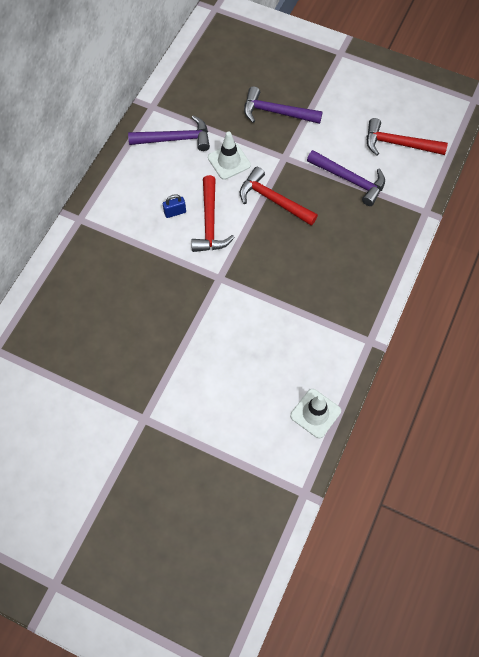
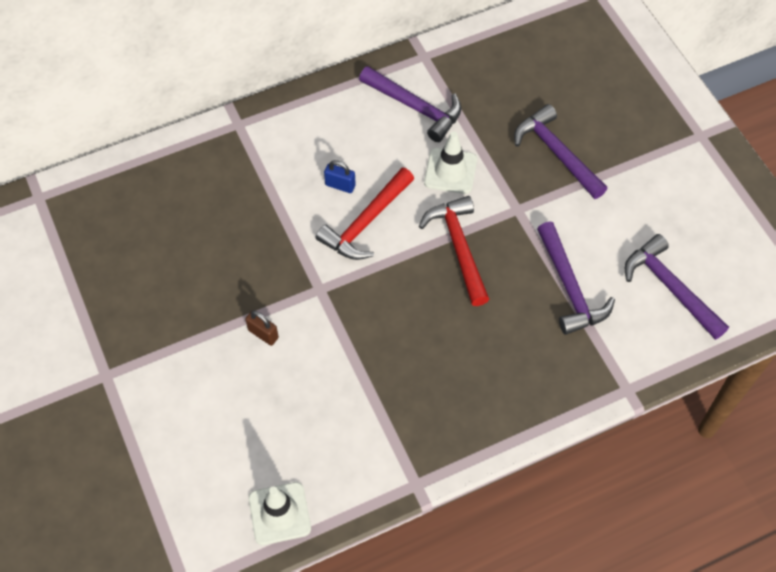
camera: 40 degrees right, 5 degrees down
(212, 326) = (263, 334): none -> brown padlock
(398, 144) = (669, 287): red hammer -> purple hammer

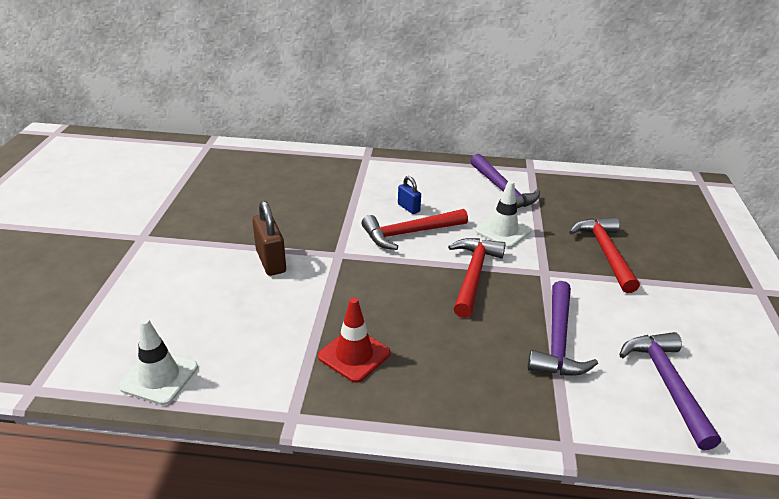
camera: 30 degrees right, 25 degrees down
(263, 334) = (271, 261): brown padlock -> brown padlock, size x1.70
(419, 397) = (354, 355): none -> red traffic cone
(556, 153) = (605, 253): purple hammer -> red hammer

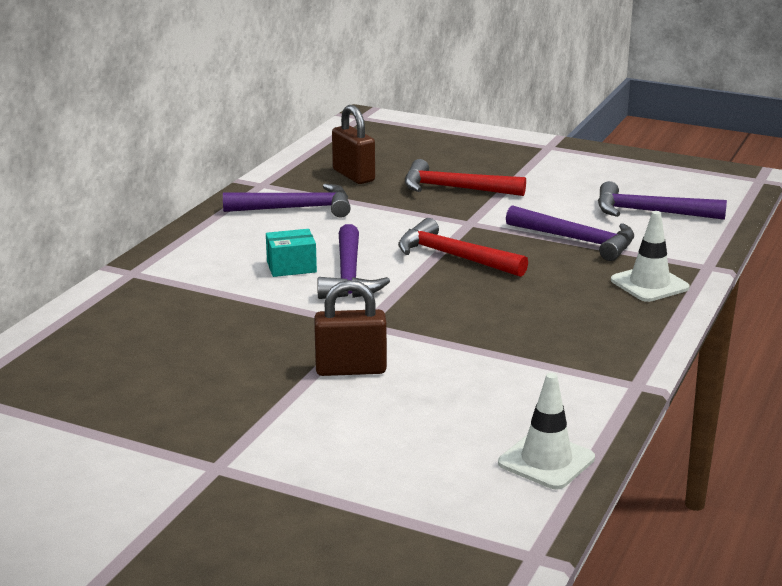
camera: 70 degrees left, 10 degrees down
(354, 355) = (556, 340): red traffic cone -> none
(408, 208) = (291, 267): blue padlock -> turquoise box
(409, 233) = (349, 276): red hammer -> purple hammer
(503, 231) = (381, 225): white traffic cone -> white traffic cone (649, 284)
(582, 201) = (353, 175): none -> brown padlock

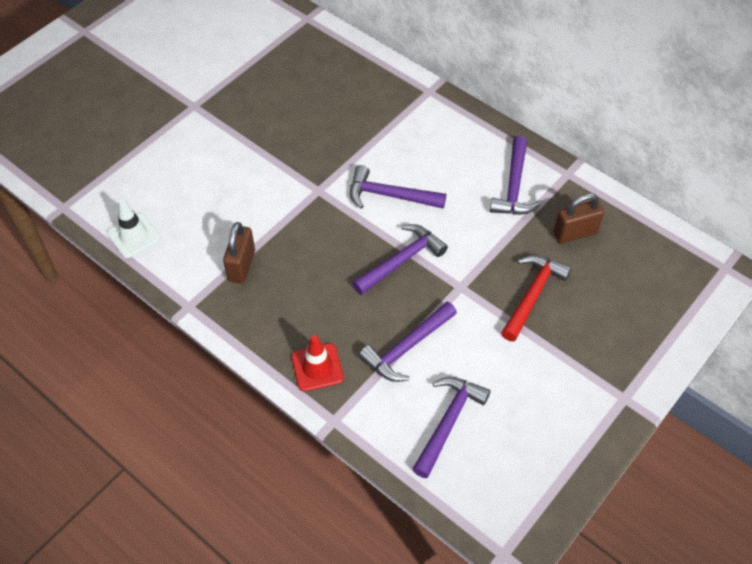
camera: 105 degrees right, 30 degrees up
(291, 267) = (413, 168): turquoise box -> none
(351, 369) = (265, 173): brown padlock -> brown padlock (241, 265)
(453, 256) = (402, 260): red hammer -> purple hammer
(649, 284) = (317, 367): white traffic cone -> red traffic cone

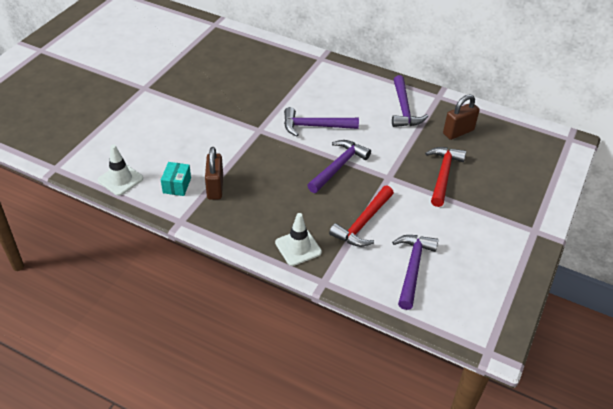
camera: 15 degrees left, 10 degrees down
(197, 255) = (177, 185): none -> turquoise box
(317, 367) = (298, 247): red traffic cone -> white traffic cone
(406, 348) = (363, 223): purple hammer -> red hammer

